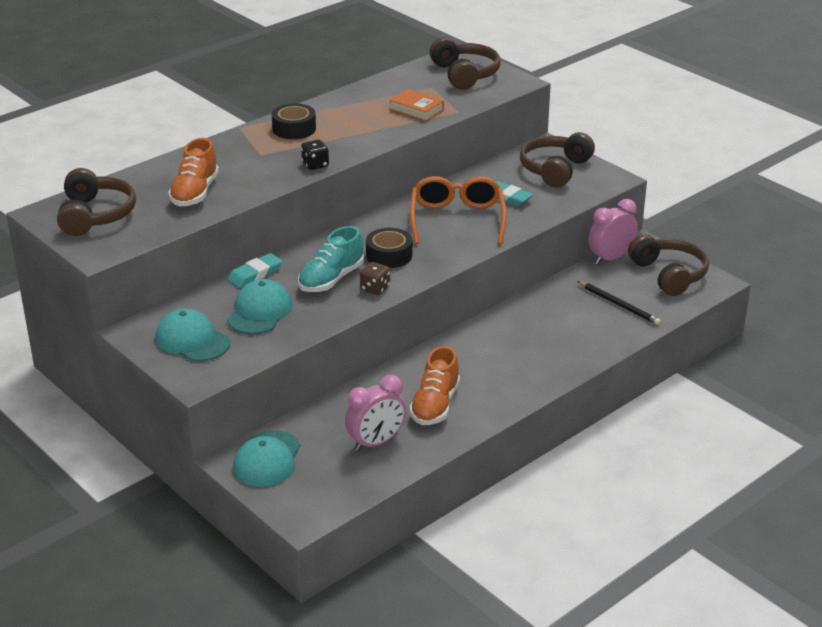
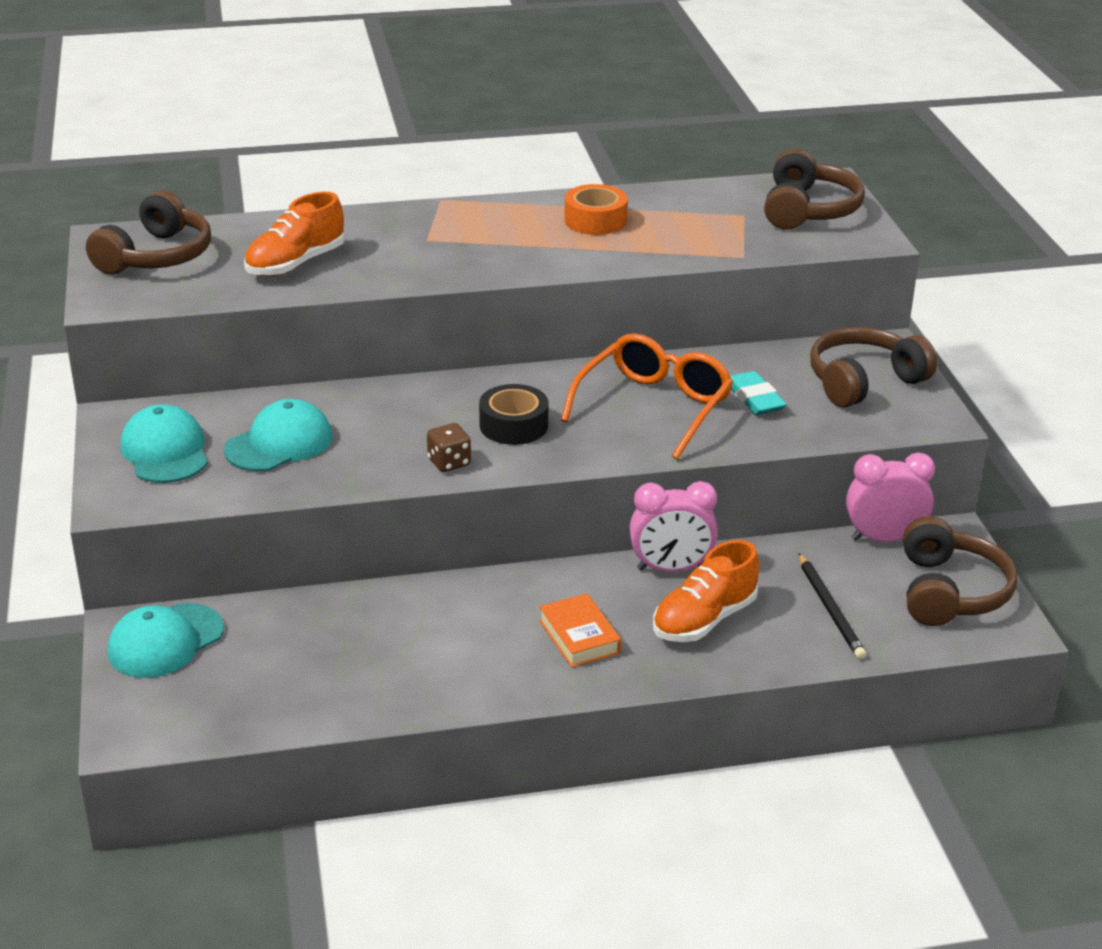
camera: 30 degrees right, 0 degrees up
(255, 274) = (326, 395): turquoise eraser -> none
(294, 129) = (504, 219): black tape -> none
(315, 165) = (477, 271): black dice -> none
(331, 279) = (408, 432): turquoise shoe -> none
(349, 114) = (595, 220): none -> orange tape
(376, 442) = (313, 673): pink clock -> pink clock (671, 569)
(416, 109) = (689, 238): orange book -> orange book (579, 636)
(435, 405) = (436, 653): orange shoe -> orange shoe (704, 620)

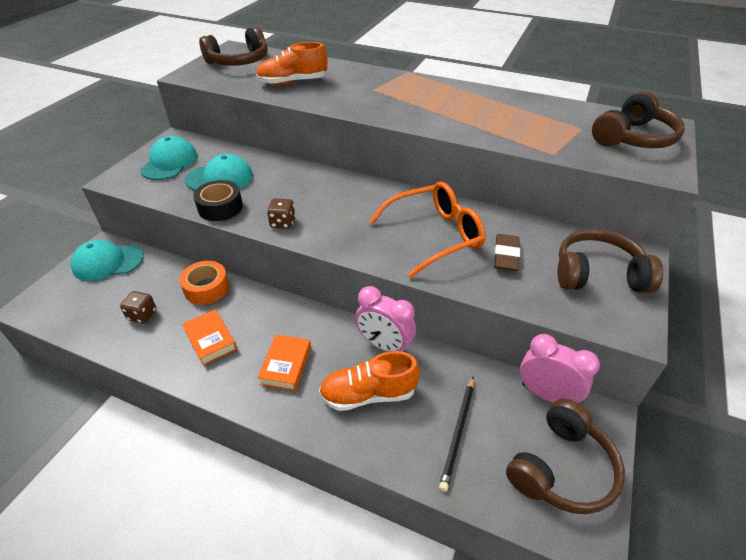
camera: 35 degrees right, 10 degrees up
(317, 672) = (142, 315): none -> brown dice
(451, 655) = (211, 340): none -> orange book
(513, 425) = (342, 214): black tape -> black tape (220, 207)
(595, 220) = (480, 105): orange tape -> orange tape (206, 288)
(754, 398) = (506, 255): turquoise eraser -> brown eraser

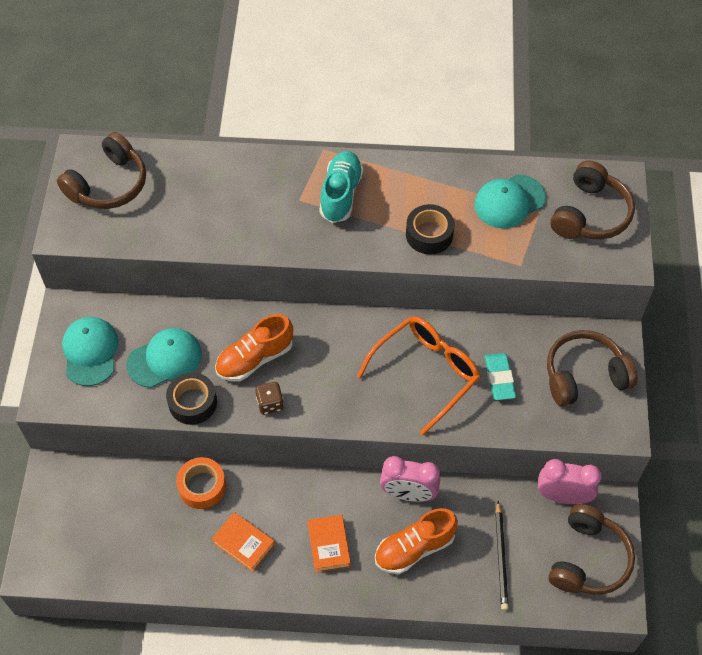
camera: 20 degrees left, 15 degrees up
(108, 262) = (72, 489): turquoise cap -> turquoise cap (509, 201)
(142, 315) = (157, 539): brown dice -> none
(292, 82) = (200, 212): orange shoe -> orange shoe (255, 358)
(408, 92) = (341, 194): none -> turquoise shoe
(472, 123) = (429, 234): none -> black tape
(506, 255) = (499, 378): brown eraser -> turquoise eraser

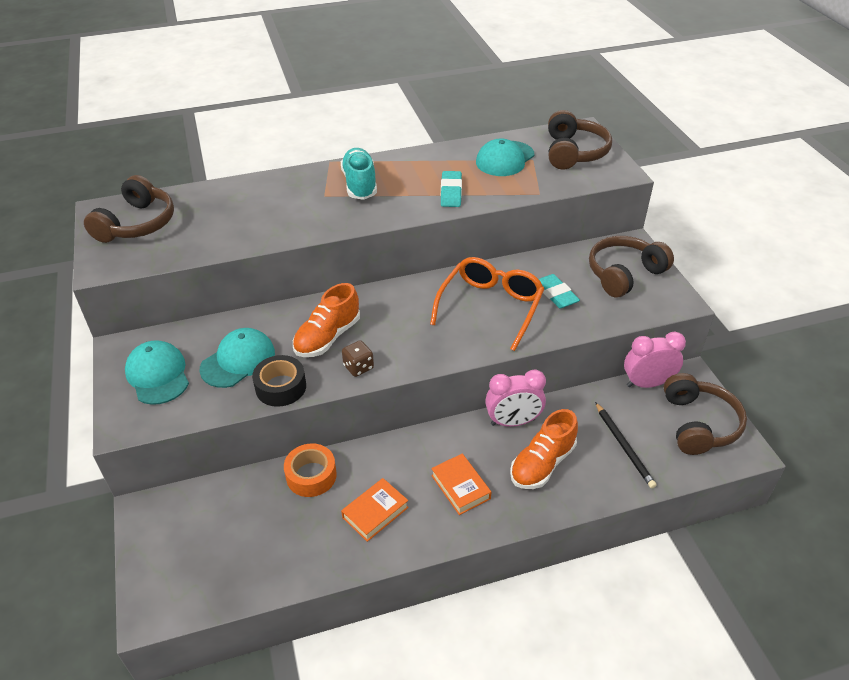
camera: 20 degrees left, 15 degrees down
(244, 543) = (375, 512): orange book -> orange book turned 60 degrees counterclockwise
(429, 234) = (451, 192): black tape -> turquoise eraser

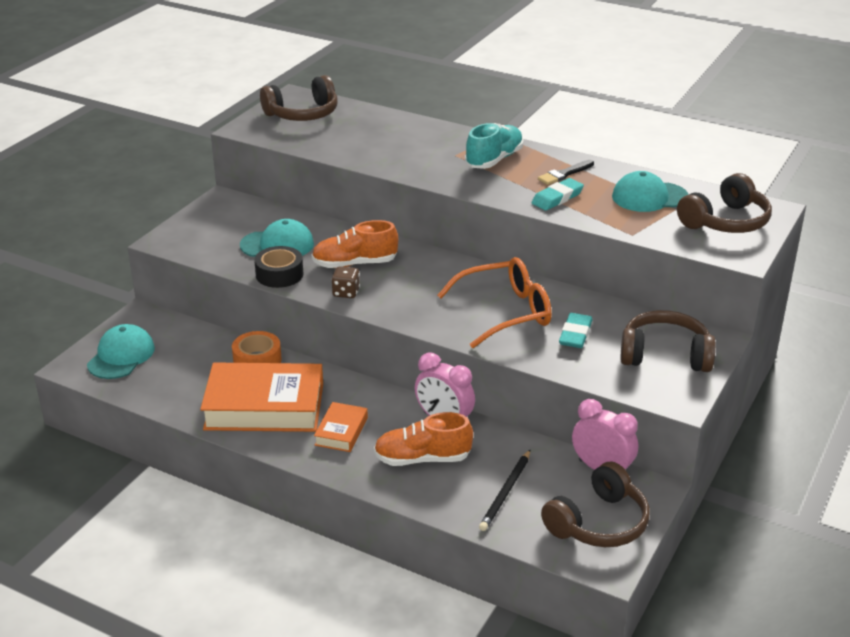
camera: 45 degrees right, 10 degrees down
(158, 375) = (220, 225): turquoise cap -> turquoise cap (121, 356)
(375, 512) = (264, 406): orange book -> orange book, size x2.08
(425, 170) = (564, 174): none -> black brush

